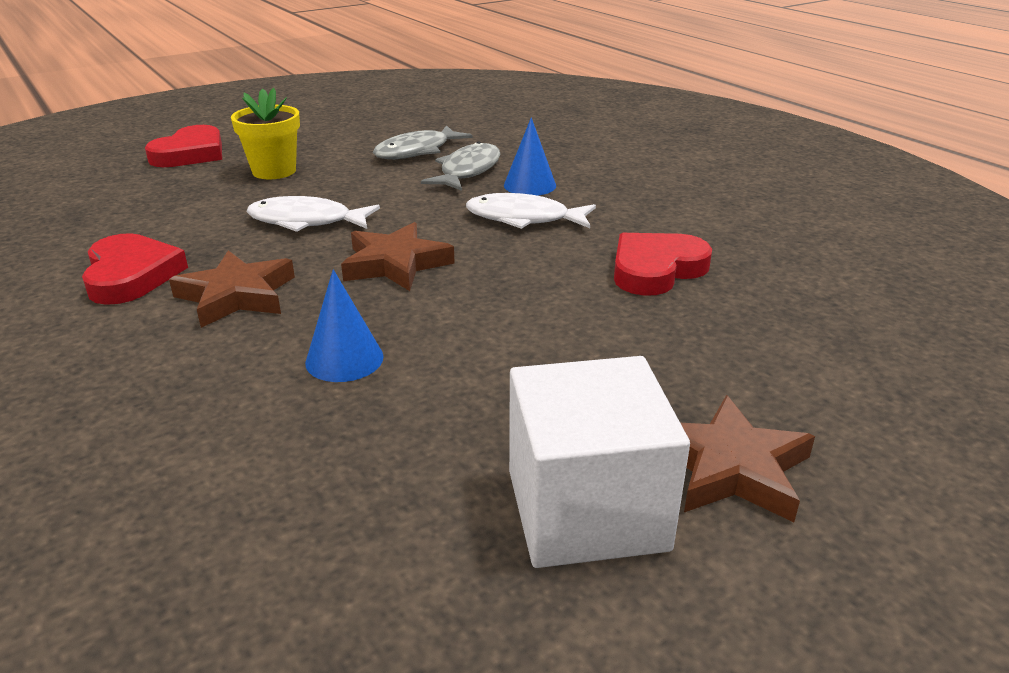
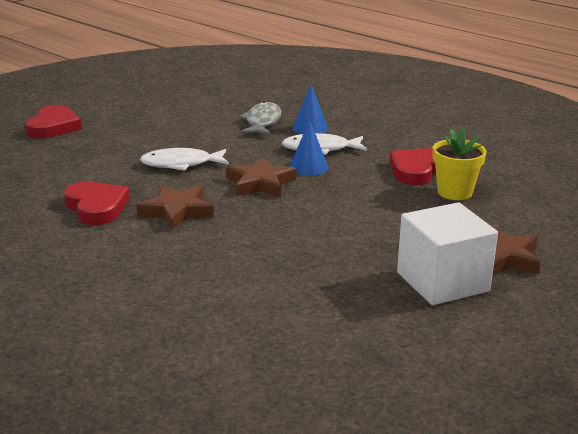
camera: 15 degrees left, 5 degrees down
(274, 171) = (128, 134): yellow flower pot -> yellow flower pot (454, 192)
(344, 359) = (271, 235): blue cone -> blue cone (308, 167)
(417, 151) = (217, 111): grey fish -> none

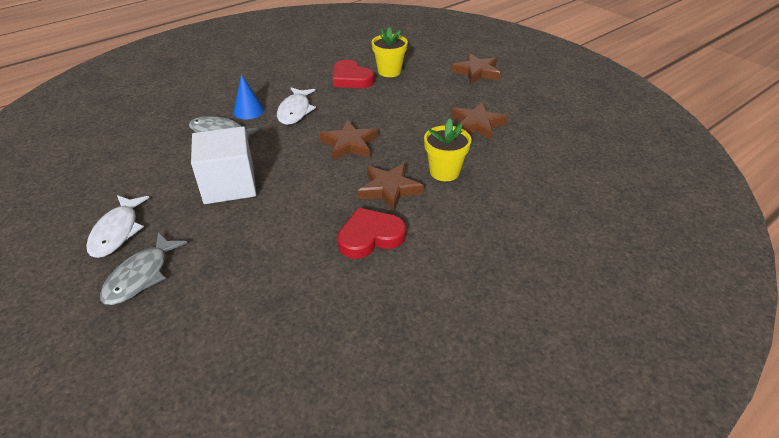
camera: 80 degrees left, 15 degrees up
(53, 127) = (141, 276): red heart -> grey fish
(181, 164) = (294, 183): white fish -> white fish (117, 232)
(217, 241) = (444, 172): none -> yellow flower pot
(308, 167) = (327, 120): blue cone -> none
(338, 260) = (477, 124): none -> brown star
(442, 282) = (504, 94): white cube -> white cube (229, 185)

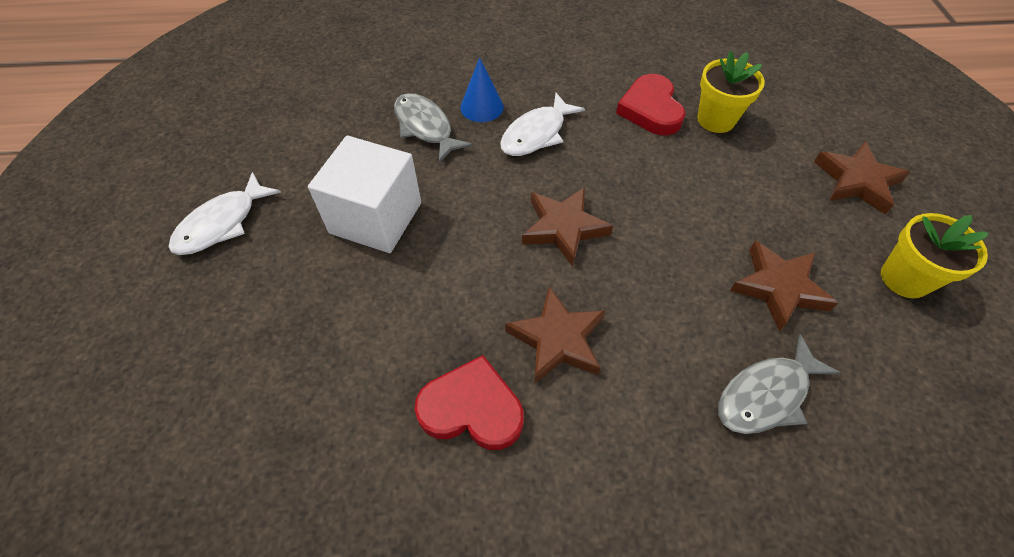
camera: 35 degrees right, 15 degrees up
(141, 276) = (197, 303): grey fish -> grey fish (766, 394)
(444, 172) = (659, 353): yellow flower pot -> yellow flower pot (904, 278)

